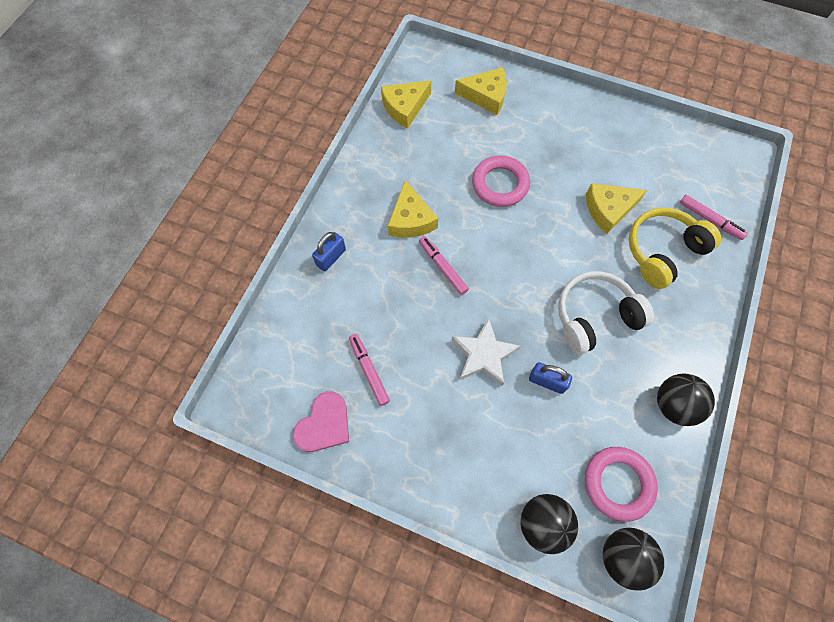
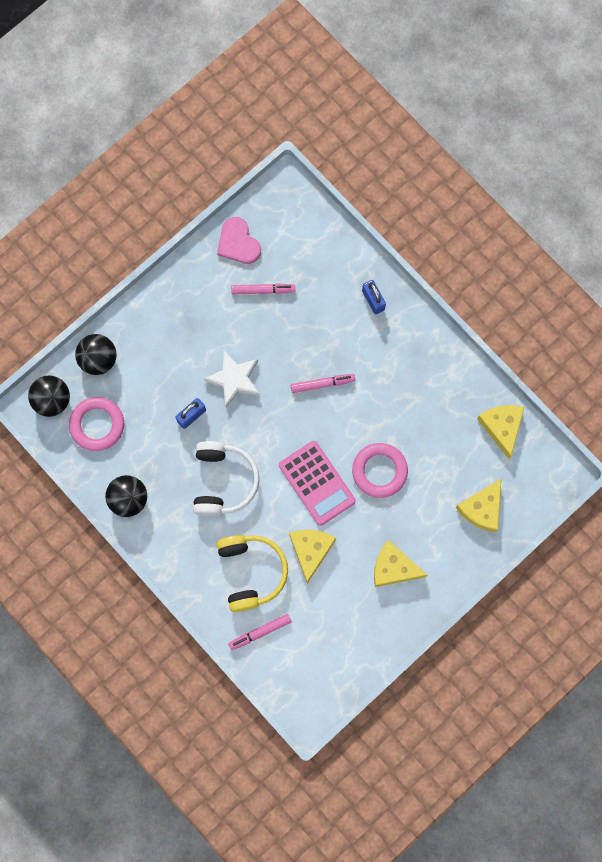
camera: 115 degrees right, 10 degrees up
(411, 219) = (379, 379): yellow cheese -> yellow cheese (393, 568)
(543, 231) = (317, 483): none -> pink calculator

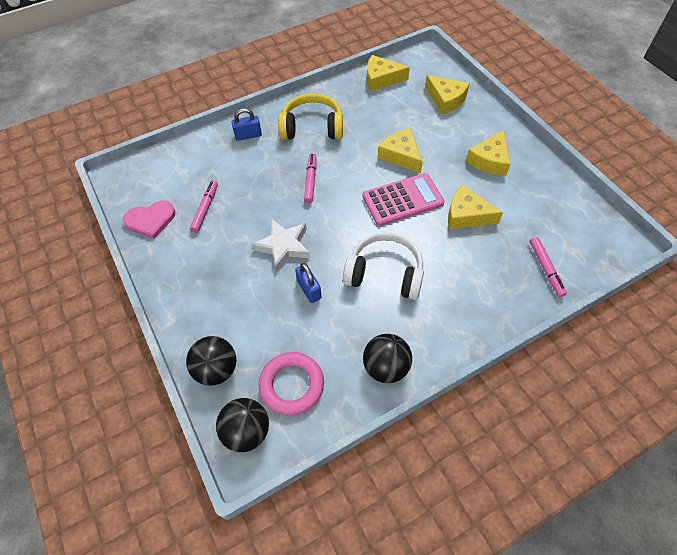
camera: 75 degrees left, 20 degrees down
(251, 572) = (482, 266): yellow headphones -> yellow headphones (312, 127)
(379, 471) = (401, 155): pink ring -> yellow cheese

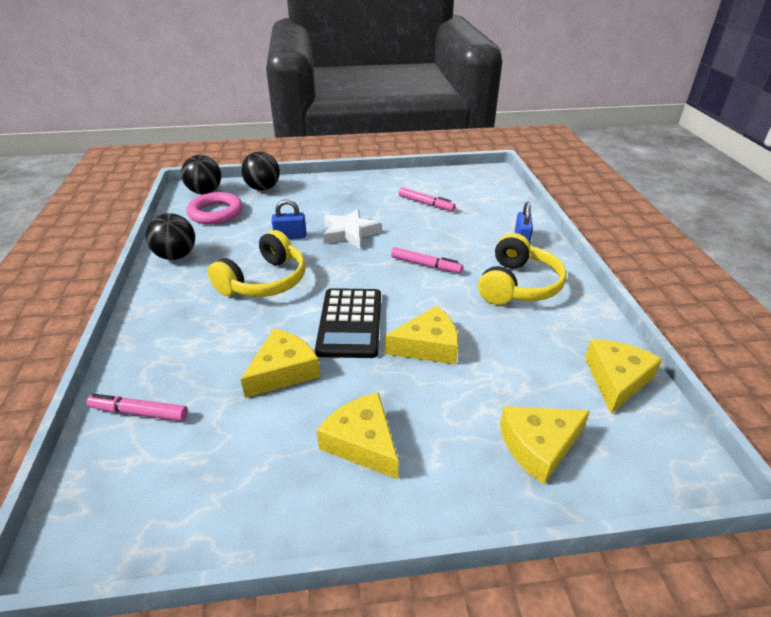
camera: 110 degrees right, 20 degrees down
(150, 220) = (430, 180): pink heart -> none
(385, 273) = (264, 281): white headphones -> yellow headphones
(402, 200) = (350, 323): pink calculator -> black calculator

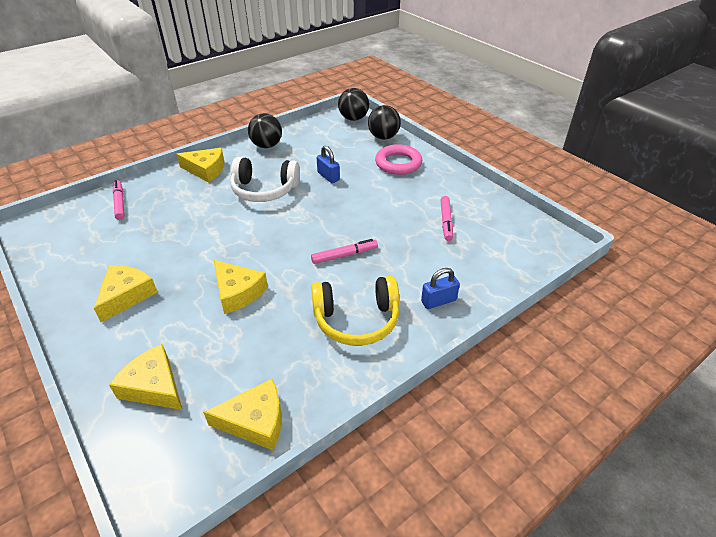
camera: 60 degrees right, 5 degrees up
(216, 213) = (330, 135): pink ring -> pink ring (398, 163)
(264, 281) = (264, 190): yellow headphones -> white headphones
(283, 371) = (177, 237): yellow cheese -> yellow cheese (206, 170)
(349, 233) = (357, 200): white star -> none
(350, 323) = (242, 245): black calculator -> none
(425, 265) = (344, 255): pink marker -> pink marker turned 105 degrees counterclockwise

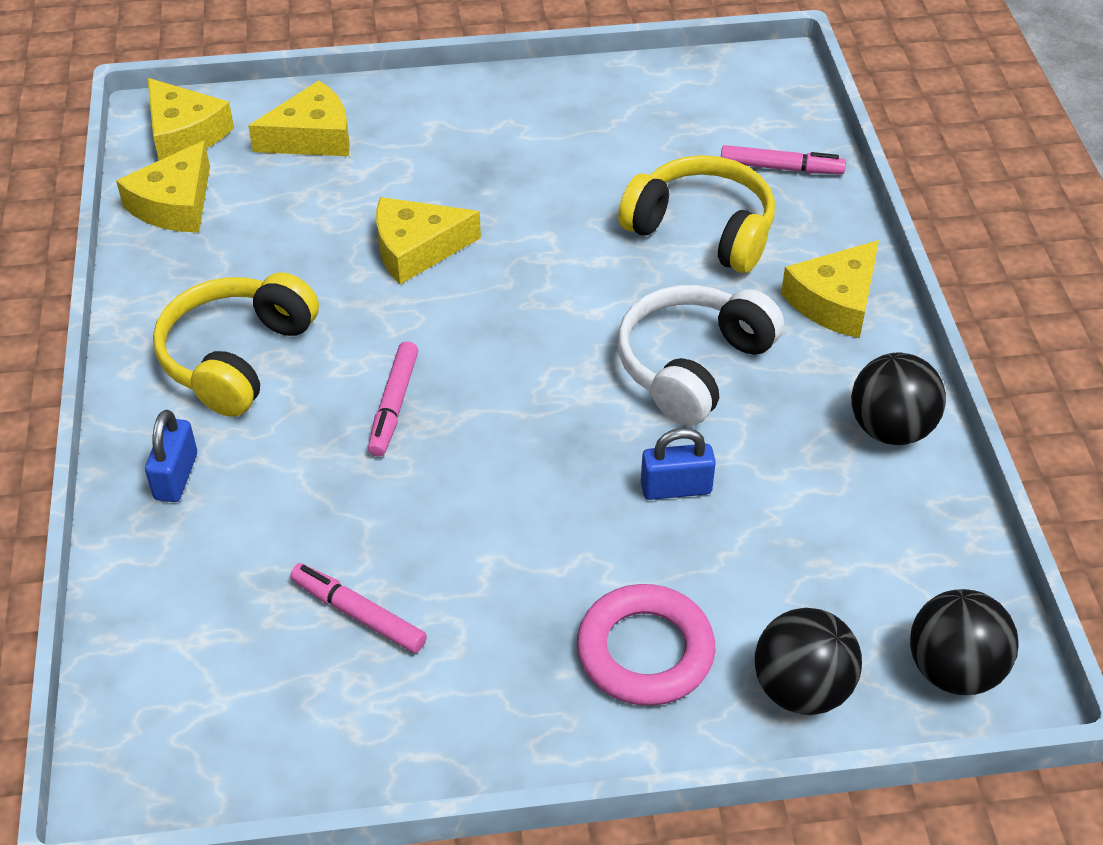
camera: 120 degrees right, 5 degrees up
(126, 295) = (509, 139): yellow cheese -> yellow cheese (184, 133)
(176, 211) = (702, 230): none -> yellow headphones

